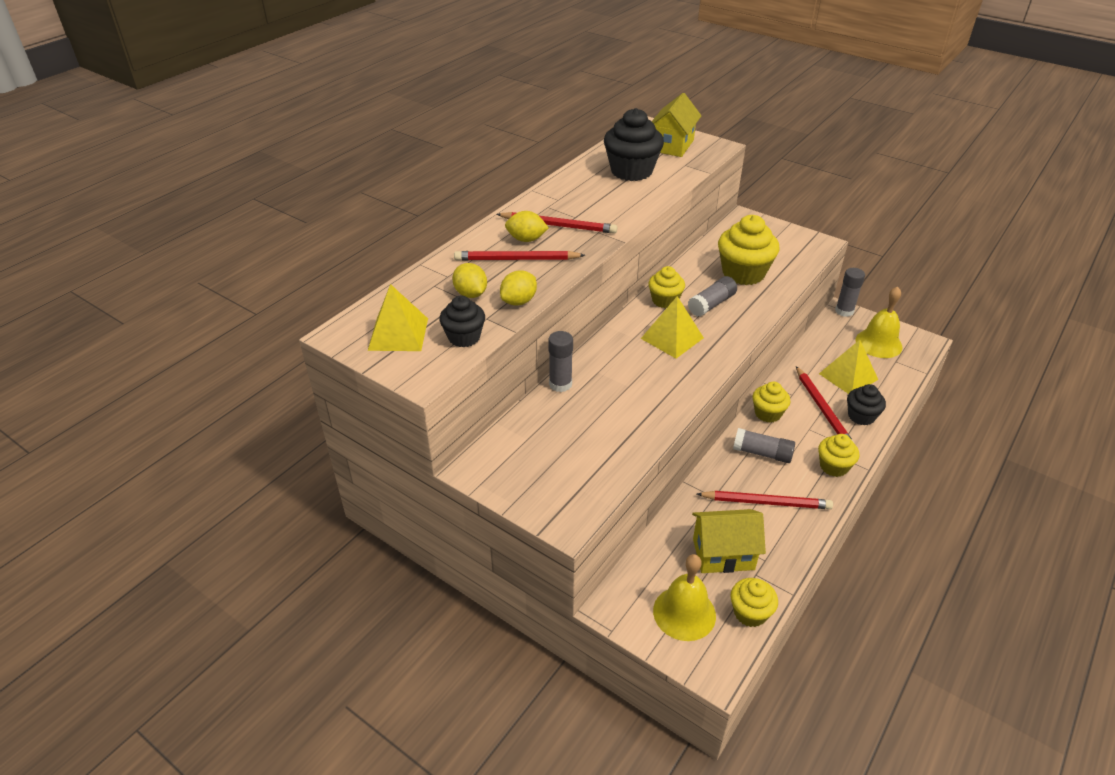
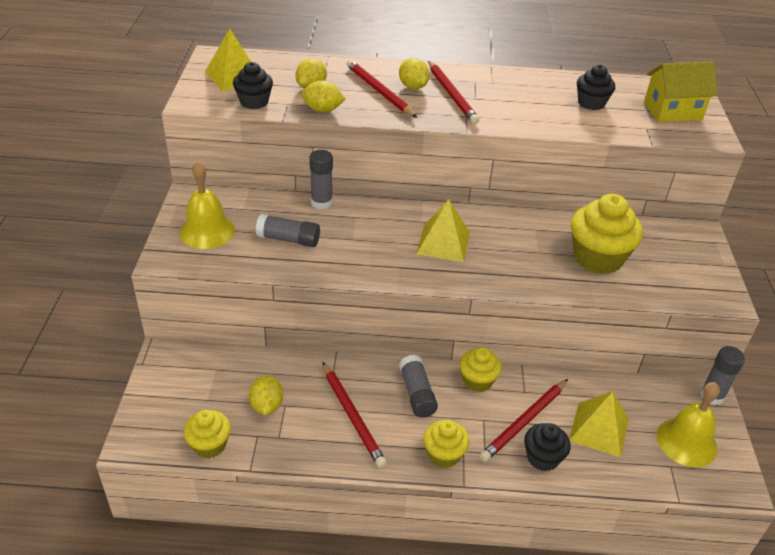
camera: 55 degrees right, 0 degrees up
(631, 171) = (591, 103): black cupcake -> black cupcake, size x0.59
(665, 300) = (495, 222): yellow cupcake -> none
(684, 613) = (184, 401): yellow bell -> yellow bell (207, 231)
(711, 304) = (521, 252): grey glue stick -> grey glue stick (288, 239)
(723, 554) = (267, 405): yellow house -> yellow lemon

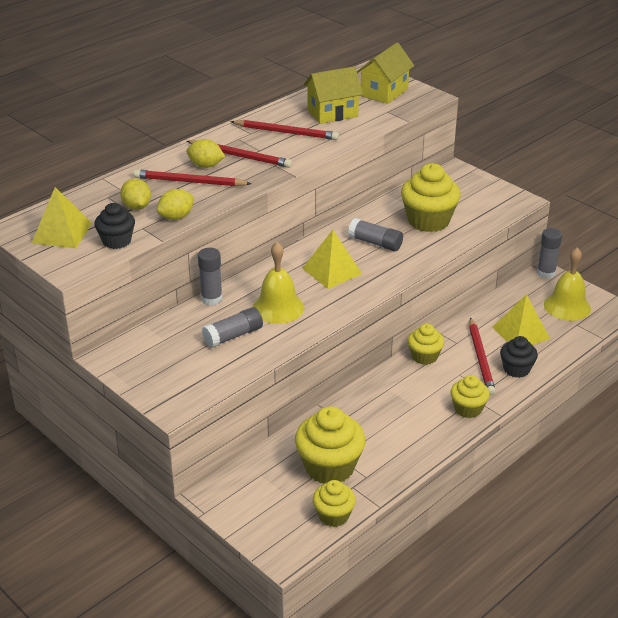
camera: 45 degrees left, 5 degrees down
(207, 231) = (167, 370): yellow bell -> yellow bell (278, 308)
(267, 405) = (329, 467): yellow lemon -> yellow cupcake
(352, 416) = (388, 430): red pencil -> red pencil (286, 132)
(417, 394) = (403, 390): grey glue stick -> grey glue stick (375, 243)
(591, 103) = (332, 113): black cupcake -> yellow house

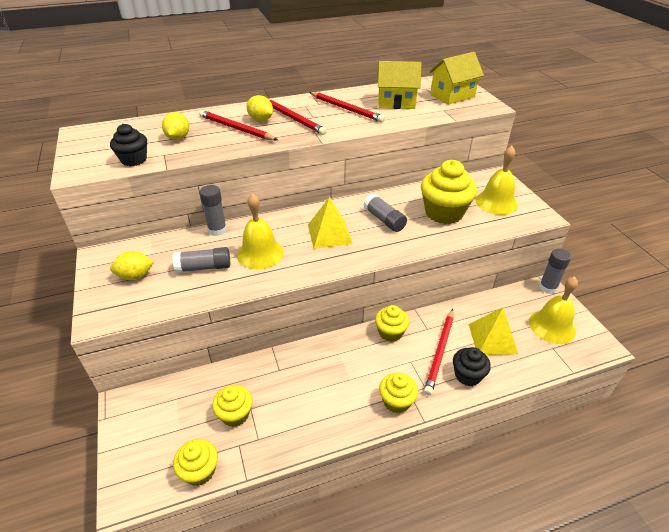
camera: 25 degrees right, 5 degrees up
(62, 233) = (105, 144): yellow pyramid -> none
(176, 217) = (197, 152): yellow lemon -> yellow lemon (135, 276)
(329, 467) = (235, 414): yellow cupcake -> yellow cupcake, size x0.59
(471, 197) = (496, 202): none -> yellow bell

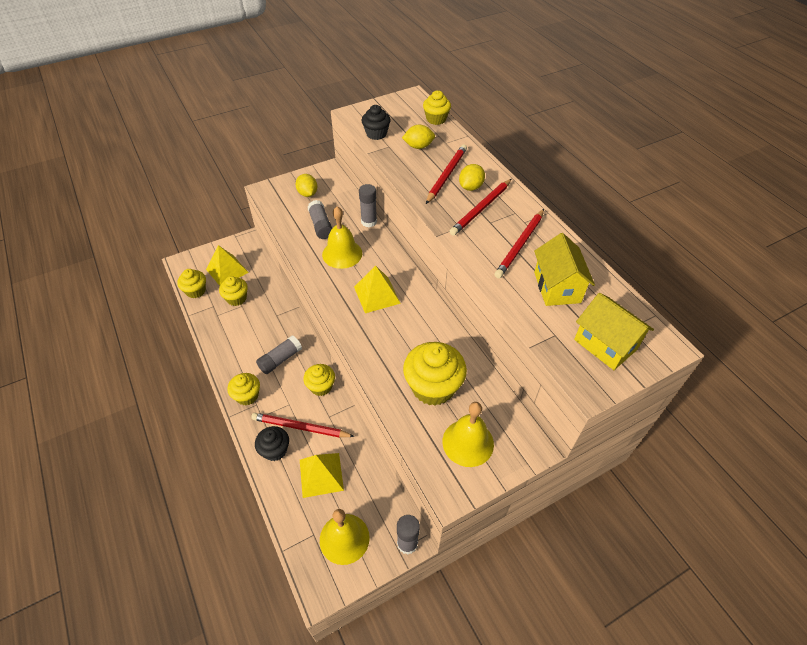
camera: 80 degrees right, 10 degrees up
(137, 124) = (436, 119): none -> yellow cupcake
(175, 428) = (227, 271): none -> yellow pyramid
(384, 220) = (408, 334): grey glue stick -> grey glue stick (280, 359)

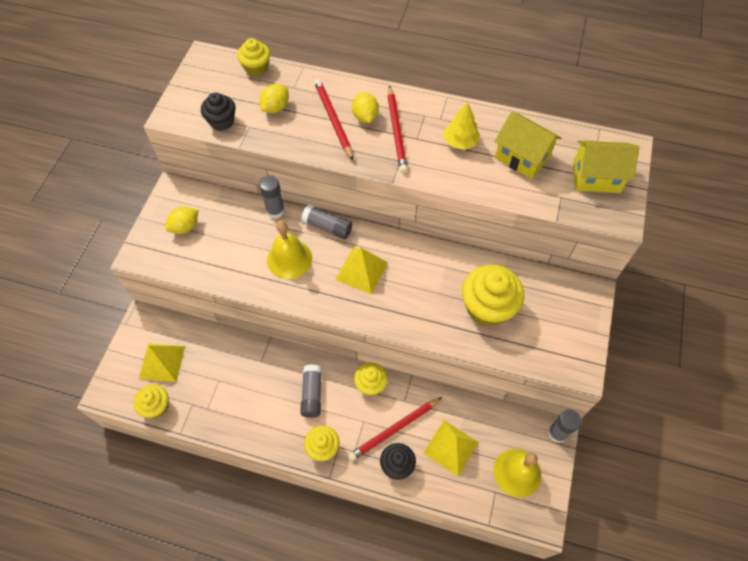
camera: 45 degrees left, 10 degrees up
(236, 298) = (205, 378): yellow cupcake -> none
(307, 193) = (185, 227): yellow lemon -> yellow lemon turned 60 degrees counterclockwise
(321, 225) = (237, 248): grey glue stick -> grey glue stick (327, 227)
(468, 442) = (553, 326): yellow bell -> none
(520, 245) = (460, 142): red pencil -> yellow tree

